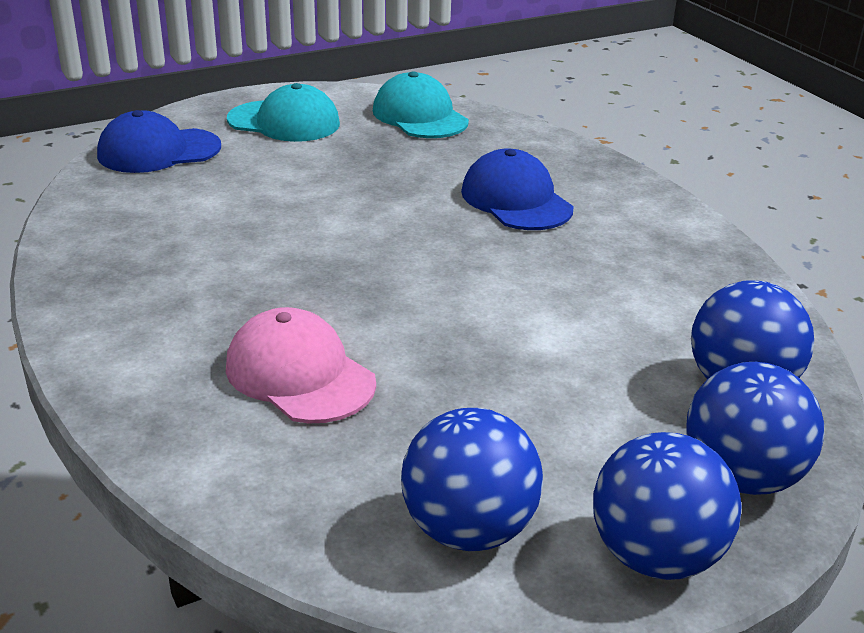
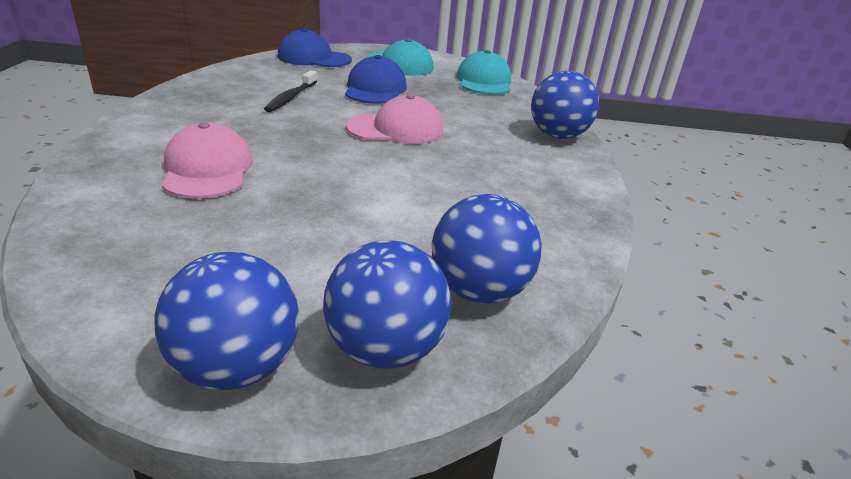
camera: 30 degrees right, 0 degrees up
(231, 230) = (291, 97): none -> black toothbrush
(420, 229) = (396, 129): none -> pink cap
(468, 529) = (152, 287): blue ball -> blue ball (557, 136)
(516, 200) = (480, 134): blue cap -> blue cap (375, 89)

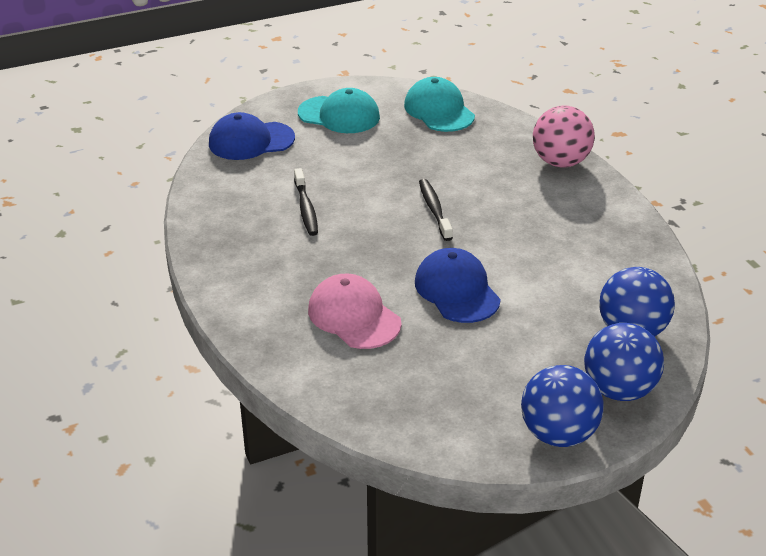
camera: 25 degrees left, 5 degrees up
(375, 89) = (361, 164): blue cap -> blue cap (457, 290)
(396, 129) = (434, 210): pink cap -> black toothbrush
(557, 136) = (560, 162): blue ball -> pink ball

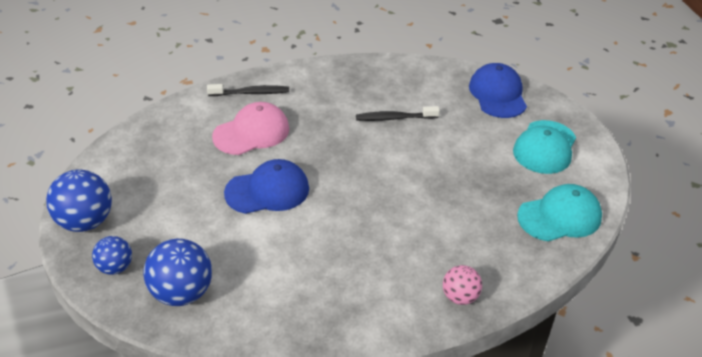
camera: 95 degrees right, 5 degrees up
(434, 210) = (384, 192): black toothbrush -> black toothbrush (251, 93)
(560, 162) = (460, 297): pink ball -> pink ball, size x0.59
(619, 390) = (115, 267): blue ball -> blue ball, size x0.59

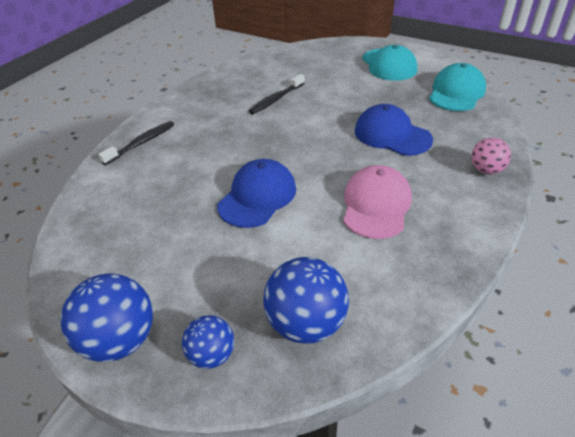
camera: 40 degrees left, 0 degrees up
(251, 132) = (183, 167): pink cap -> pink cap (376, 205)
(497, 94) = (318, 54): blue cap -> blue cap (392, 135)

